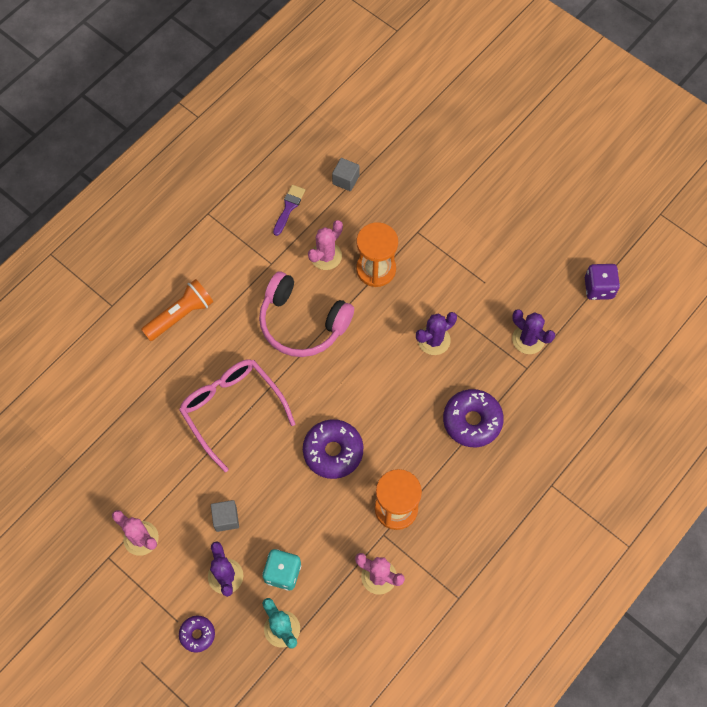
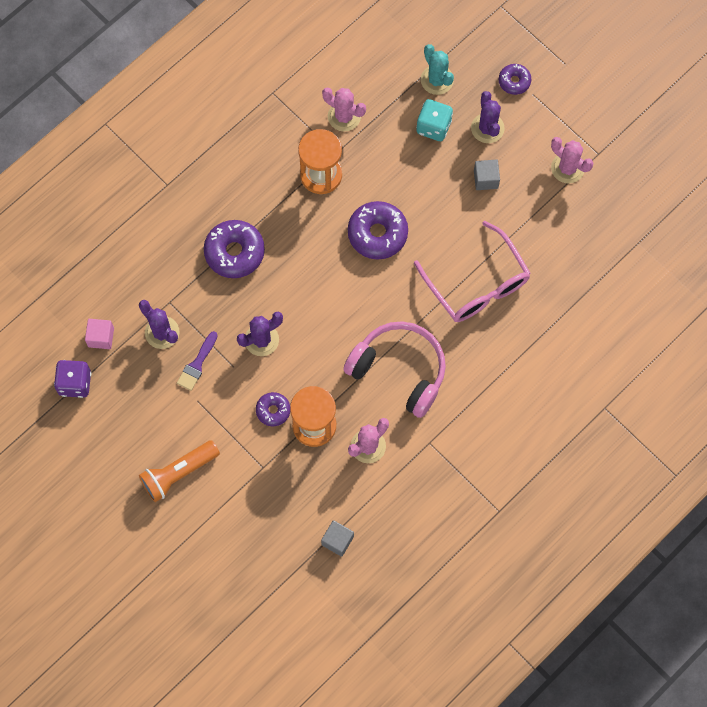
camera: 175 degrees left, 5 degrees up
(181, 315) = (529, 390): orange flashlight -> orange flashlight (178, 473)
(289, 207) = (405, 510): purple brush -> purple brush (197, 364)
(414, 279) = (273, 410): none -> purple donut
(584, 330) = (101, 337): none -> pink cube

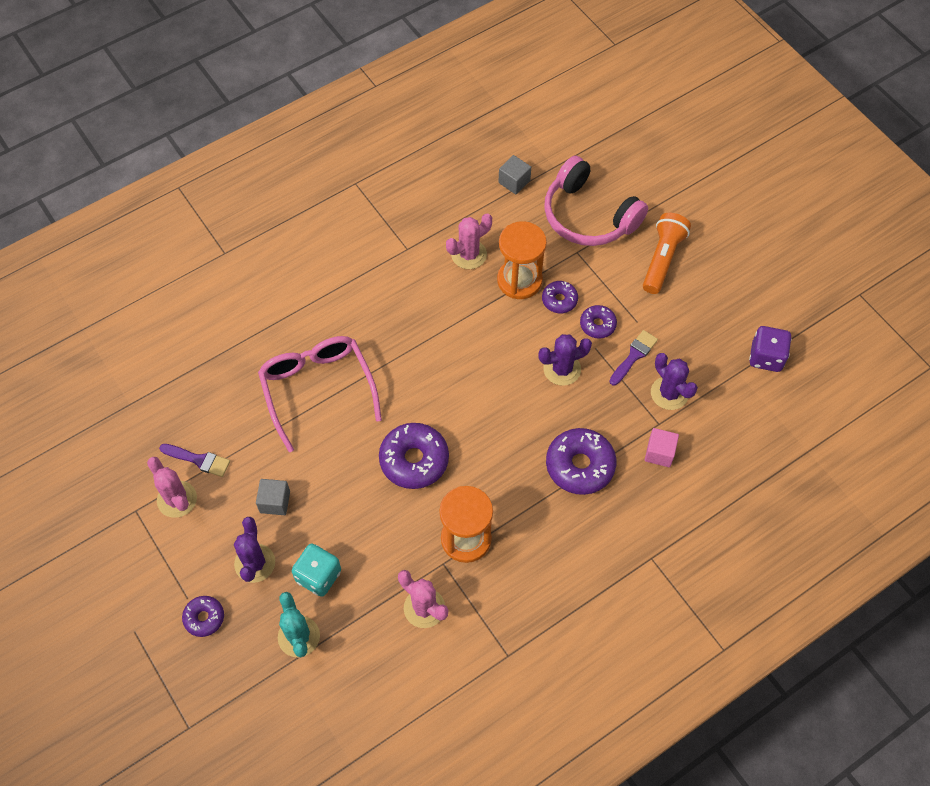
camera: 170 degrees left, 10 degrees down
(101, 337) = (736, 399): pink cube -> pink cube (659, 453)
(178, 473) = (662, 259): orange flashlight -> orange flashlight turned 45 degrees counterclockwise
(234, 390) = (597, 325): none -> purple donut
(399, 370) = (422, 317): pink headphones -> pink headphones (588, 216)
(561, 203) = (198, 460): none -> purple brush

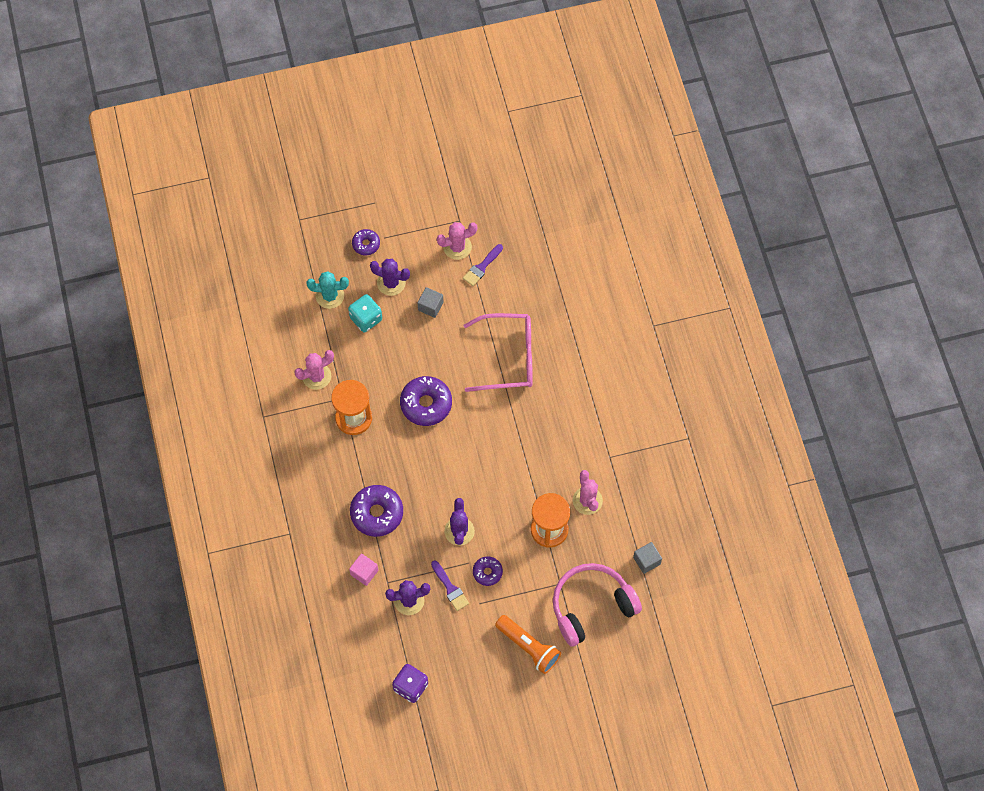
camera: 110 degrees right, 5 degrees up
(559, 300) = (520, 552): purple donut -> none

